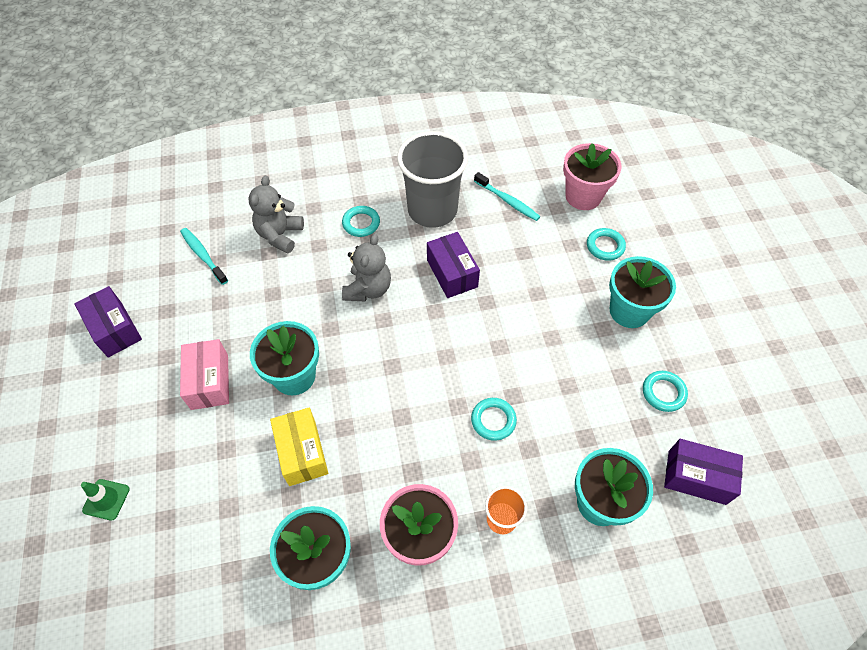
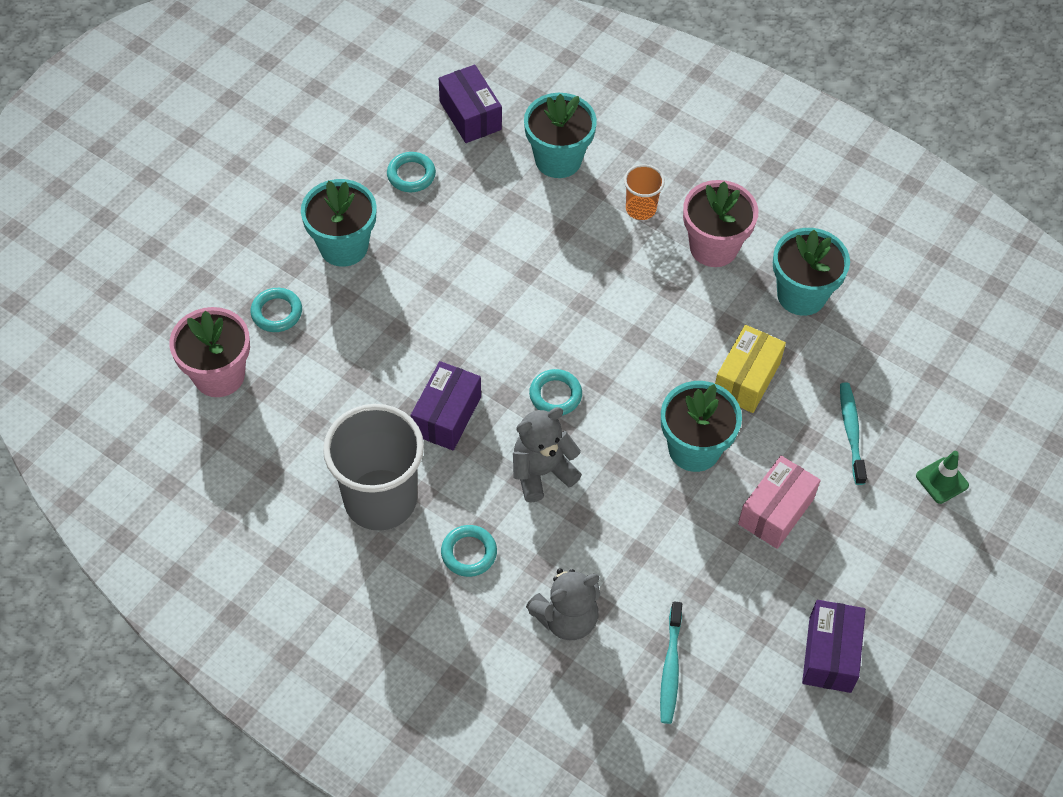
camera: 135 degrees left, 0 degrees up
(493, 420) = (567, 270): turquoise ring -> turquoise ring (555, 395)
(507, 201) = (295, 440): turquoise toothbrush -> turquoise toothbrush (851, 432)

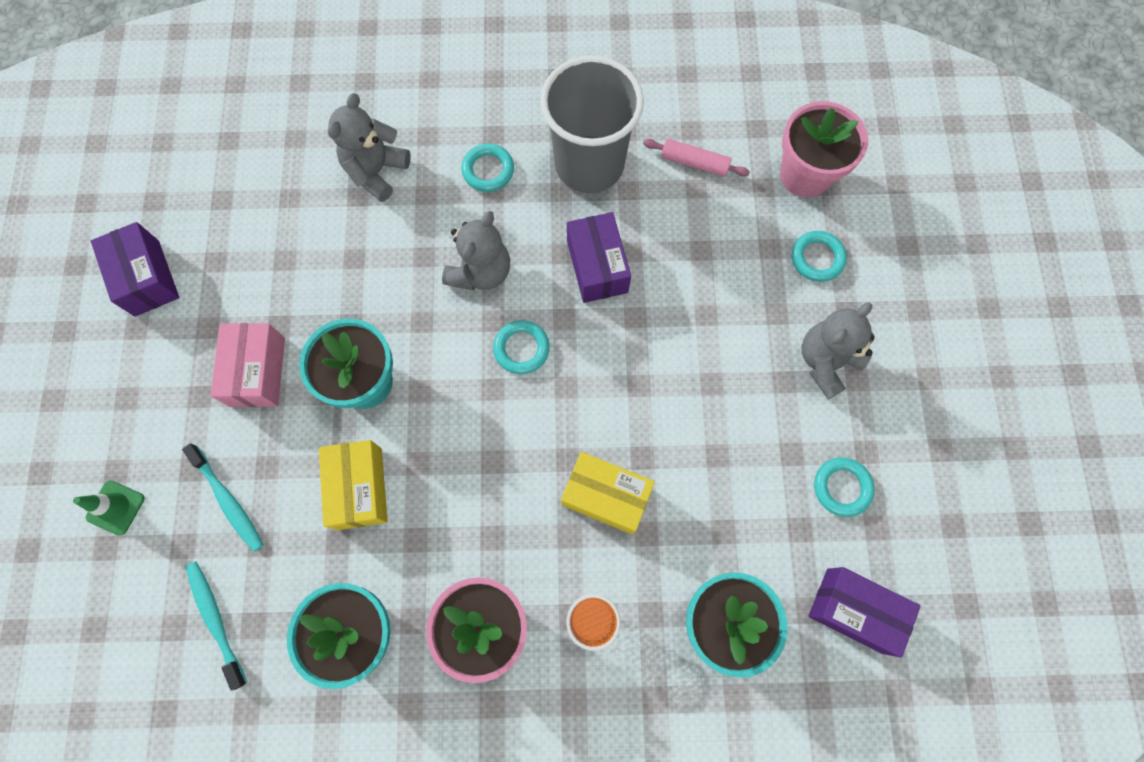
camera: 145 degrees right, 15 degrees up
(294, 443) = (694, 163): none -> pink rolling pin
(343, 246) = (826, 362): turquoise flower pot -> grey teddy bear
(573, 266) = (606, 496): none -> yellow box
(670, 667) = (271, 187): turquoise toothbrush -> turquoise toothbrush (216, 621)

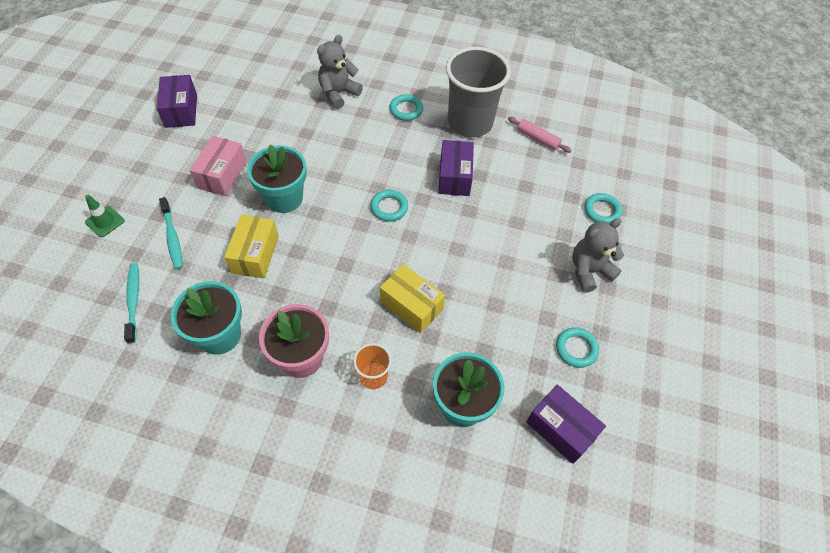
camera: 15 degrees right, 15 degrees down
(481, 272) = (380, 160): grey teddy bear -> none
(805, 175) = (608, 163): pink flower pot -> none

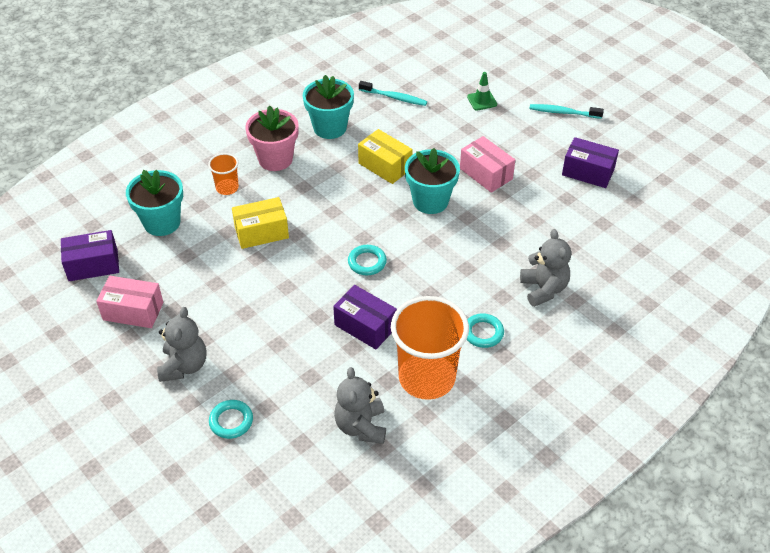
camera: 125 degrees right, 10 degrees down
(172, 237) = (438, 129): turquoise toothbrush -> turquoise toothbrush (563, 112)
(470, 123) = (427, 378): grey cup -> orange cup
(537, 139) = (361, 426): pink rolling pin -> grey teddy bear
(576, 349) = (133, 311): turquoise ring -> pink box

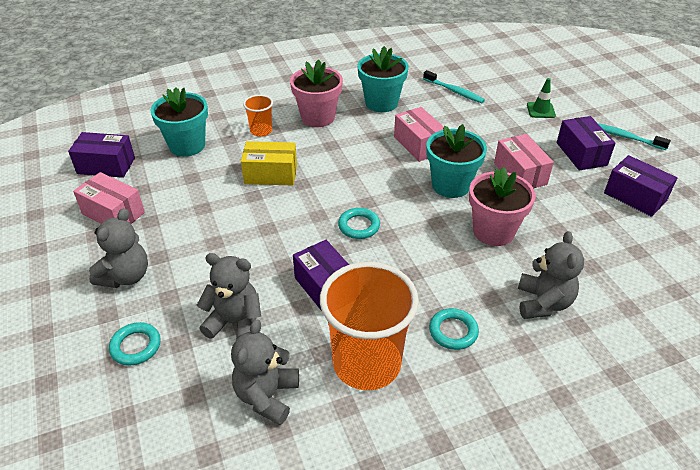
camera: 20 degrees right, 5 degrees down
(304, 377) = (235, 322): none -> grey teddy bear
(385, 166) = (419, 145): yellow box -> pink box
(483, 236) = (493, 231): none -> pink flower pot
(531, 140) = (581, 154): none -> purple box

